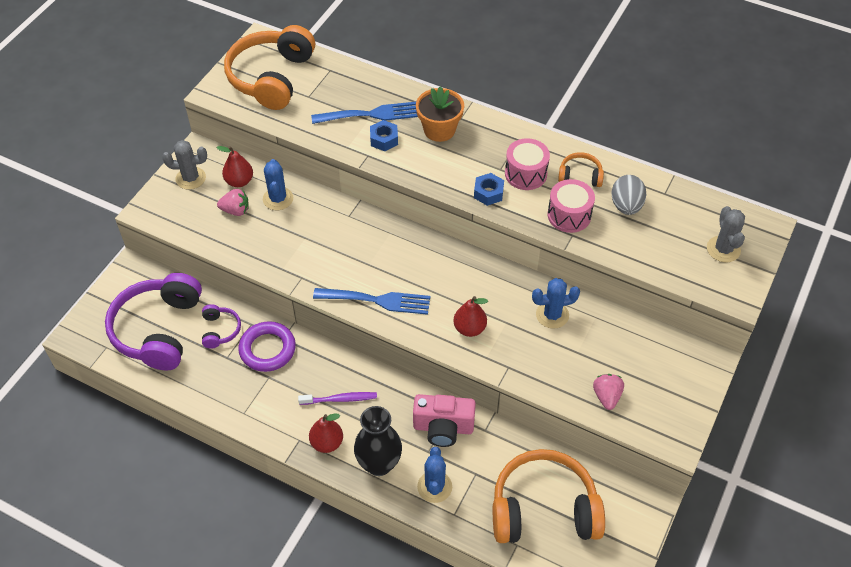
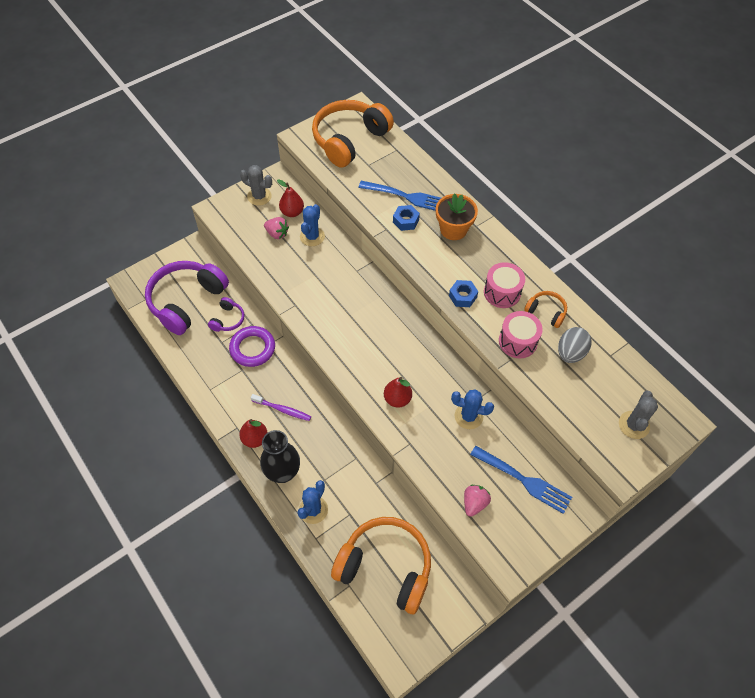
camera: 25 degrees right, 5 degrees up
(377, 300) = (340, 346): blue fork -> blue fork (524, 480)
(443, 428) = (345, 466): pink camera -> none

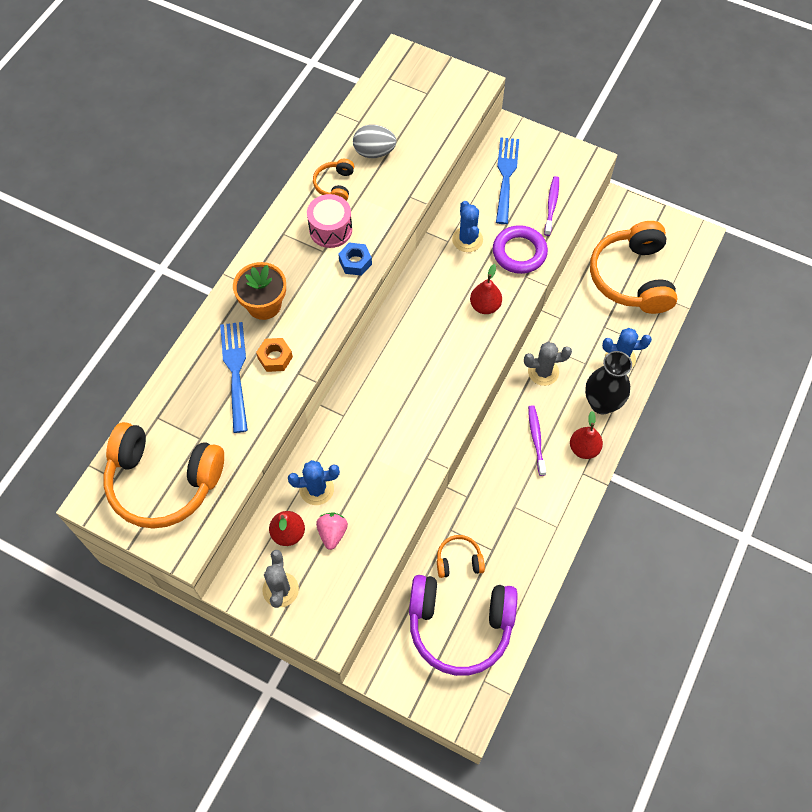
camera: 115 degrees left, 5 degrees up
(228, 319) = (459, 560): purple headphones -> orange headphones
(252, 348) = (481, 510): purple ring -> purple ring (519, 252)
(405, 221) = (275, 358): blue nut -> orange nut
(474, 503) = (551, 205): pink strawberry -> purple toothbrush
(517, 341) = (385, 197): pink drum -> none
(633, 425) = (425, 87): grey cactus -> grey cactus (543, 372)

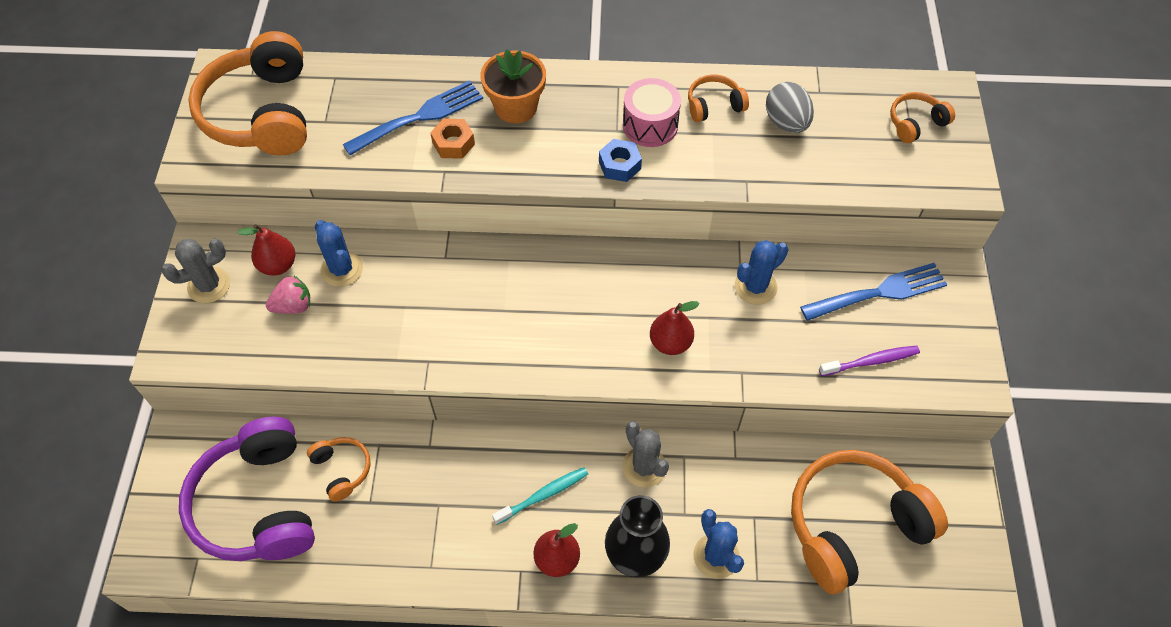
camera: 65 degrees right, 5 degrees down
(415, 85) = (915, 123): none -> orange headphones
(519, 252) = (773, 351): purple ring -> none
(536, 439) = (543, 495): purple toothbrush -> turquoise toothbrush

